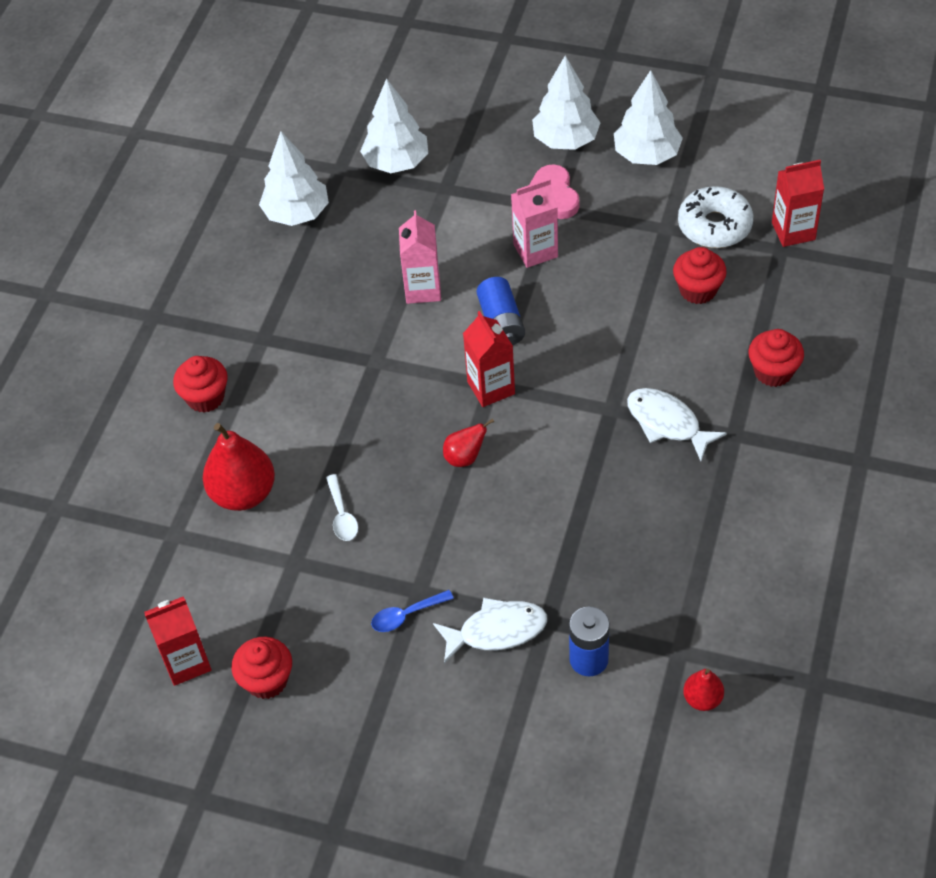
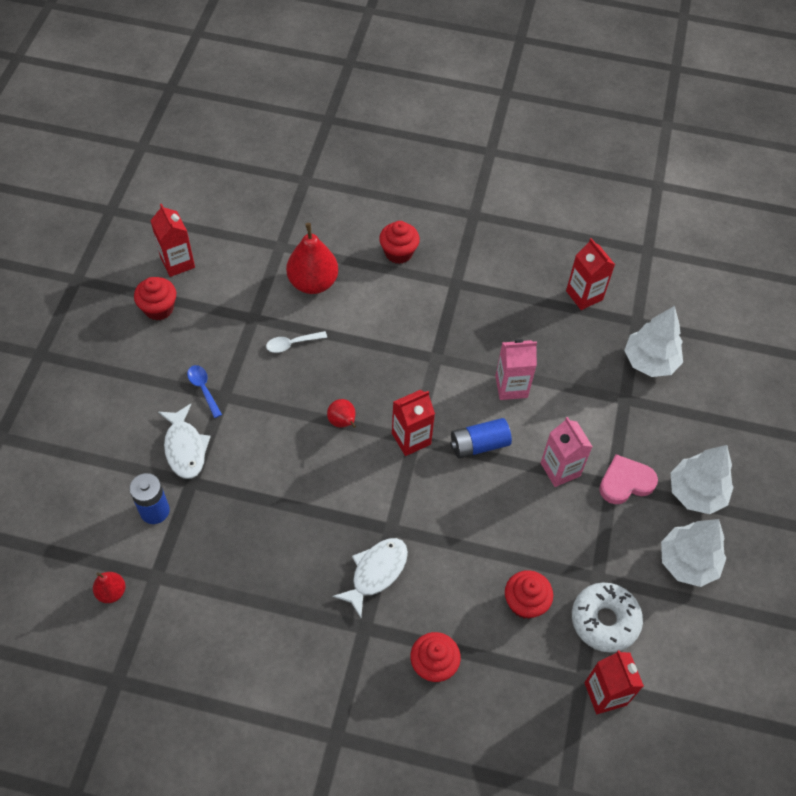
camera: 80 degrees right, 5 degrees up
(296, 213) = (584, 295): white tree -> red carton

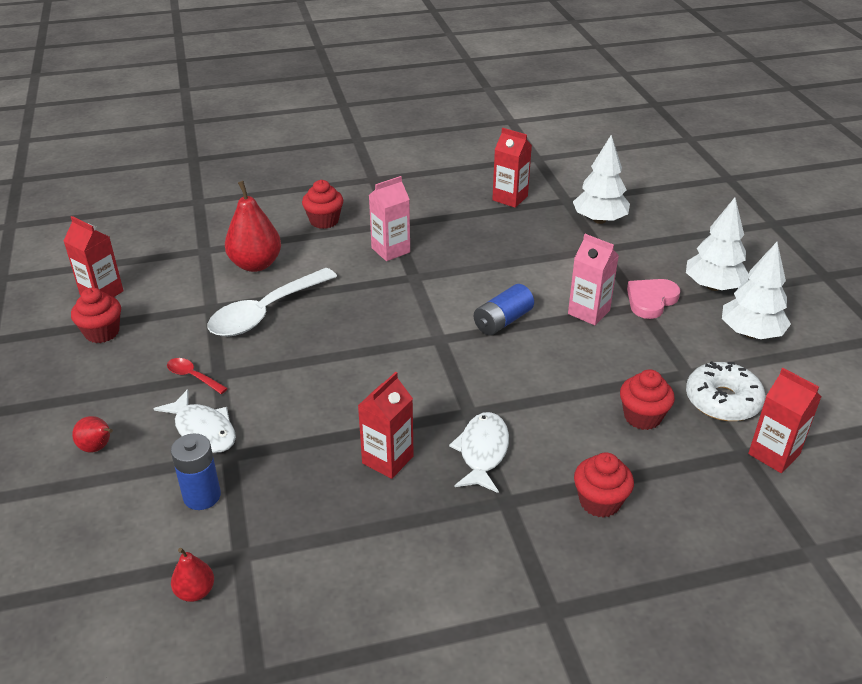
camera: 25 degrees left, 20 degrees down
(203, 389) = (193, 376): blue spoon -> red spoon
(292, 344) = (265, 312): white spoon -> white spoon, size x2.22
(343, 422) = (359, 351): red pear -> red pear (98, 447)
(411, 438) = (436, 339): red carton -> red carton (387, 460)
(511, 386) = (498, 273): pink carton -> pink carton (390, 250)

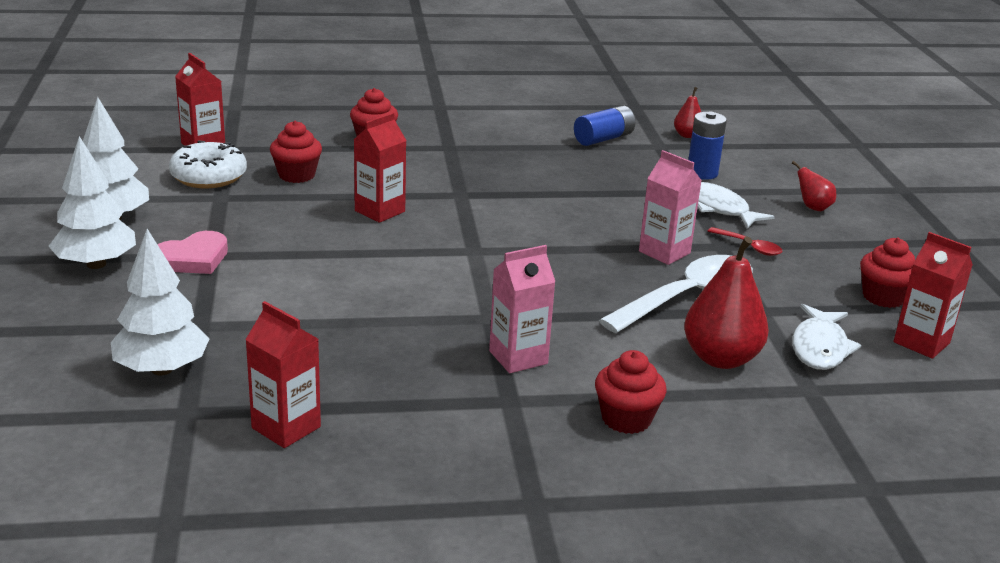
camera: 175 degrees left, 10 degrees down
(387, 460) = (544, 175): red carton -> red carton (380, 211)
(482, 452) = (458, 171): white fish -> white fish (820, 347)
(502, 321) = (392, 258): blue battery -> blue battery (603, 139)
(588, 312) = (281, 255): pink carton -> pink carton (664, 252)

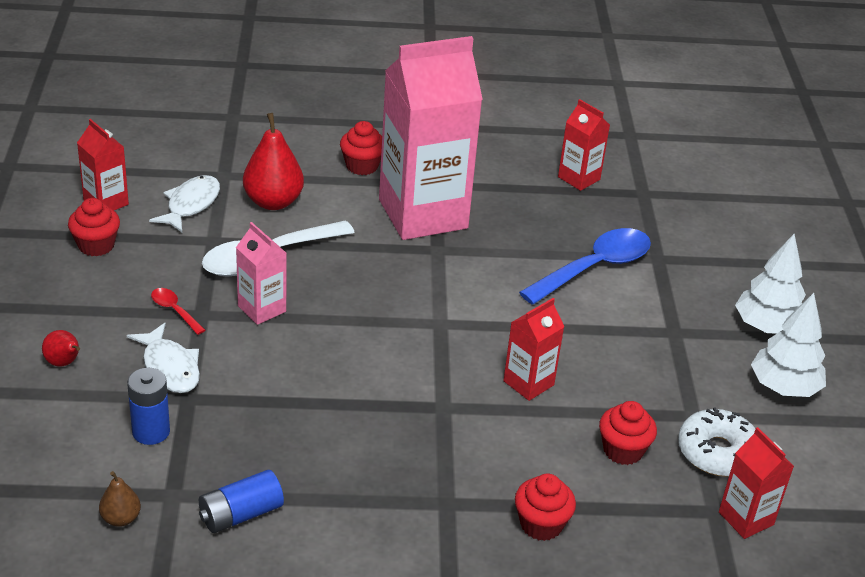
camera: 175 degrees left, 10 degrees up
(162, 369) = (671, 224): white tree -> none
(193, 258) = (688, 328): pink heart -> none
(289, 310) = (594, 267): none -> blue spoon
(518, 357) = (423, 214): pink carton -> pink carton, size x2.20
(687, 135) = (121, 518): red pear -> brown pear

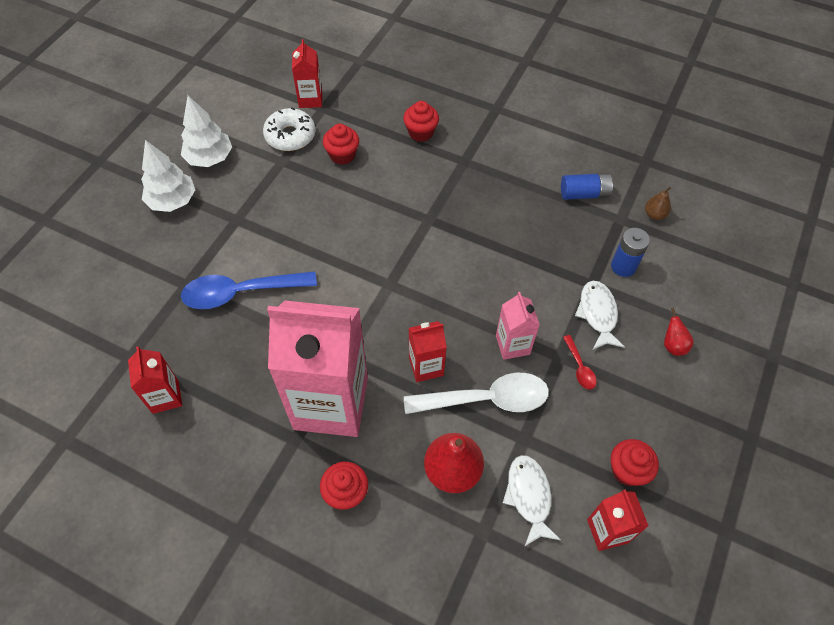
camera: 150 degrees left, 20 degrees up
(191, 204) = (529, 496): white fish -> white fish turned 120 degrees clockwise
(528, 383) = (363, 216): red carton -> red carton (426, 366)

